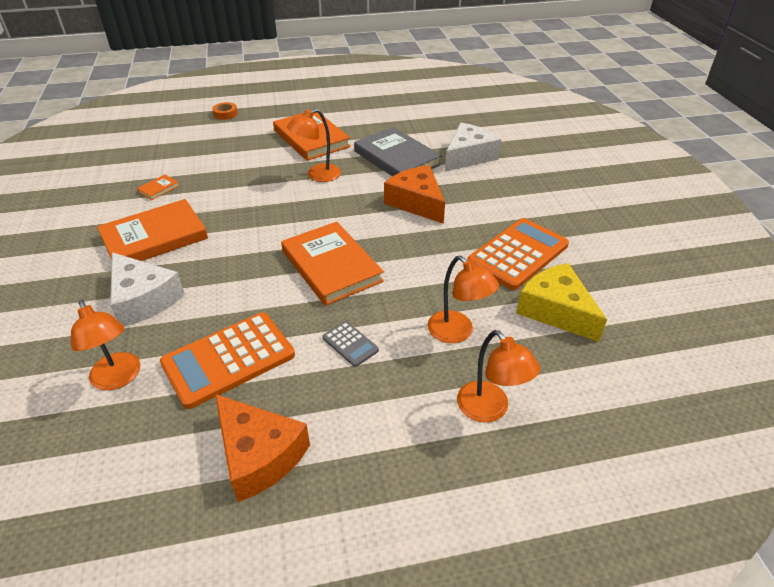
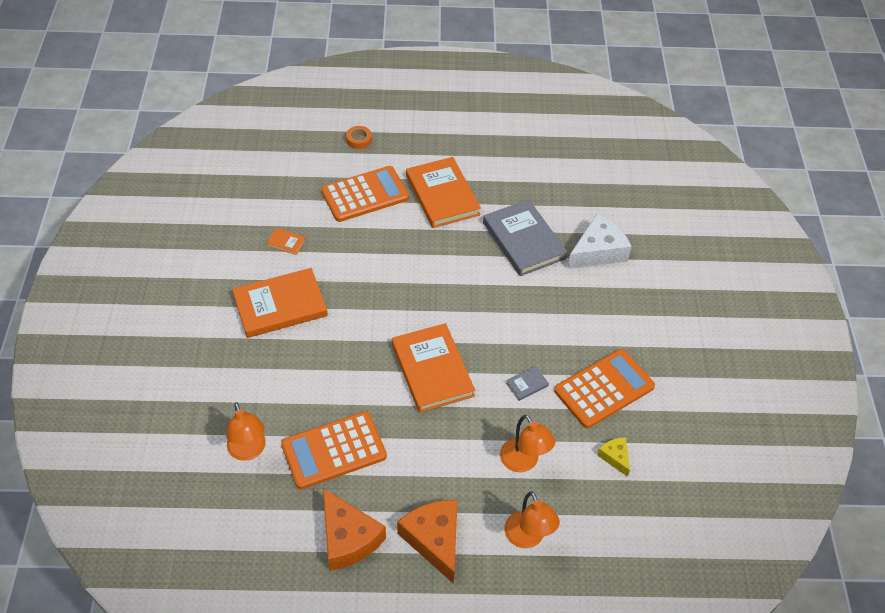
camera: 10 degrees right, 10 degrees up
(143, 299) = (269, 375): white cheese -> none
(159, 189) = (286, 242): orange book -> orange book turned 60 degrees clockwise
(236, 147) = (365, 194): none -> orange calculator
(317, 175) = (439, 251): orange lamp -> none
(350, 344) = (433, 455): grey calculator -> none
(416, 202) = (528, 307): orange cheese -> orange cheese (434, 540)
(437, 263) = (527, 384): none -> grey book
(556, 310) = (615, 457): yellow cheese -> yellow cheese, size x0.51

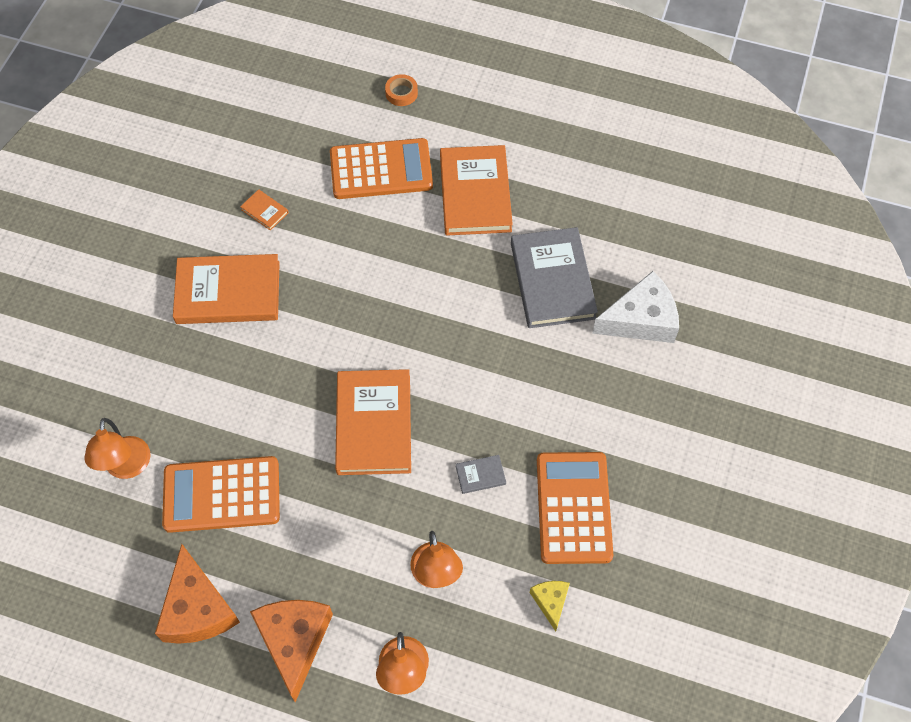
camera: 20 degrees right, 10 degrees up
(604, 389) = (573, 508): orange calculator -> orange calculator turned 75 degrees counterclockwise

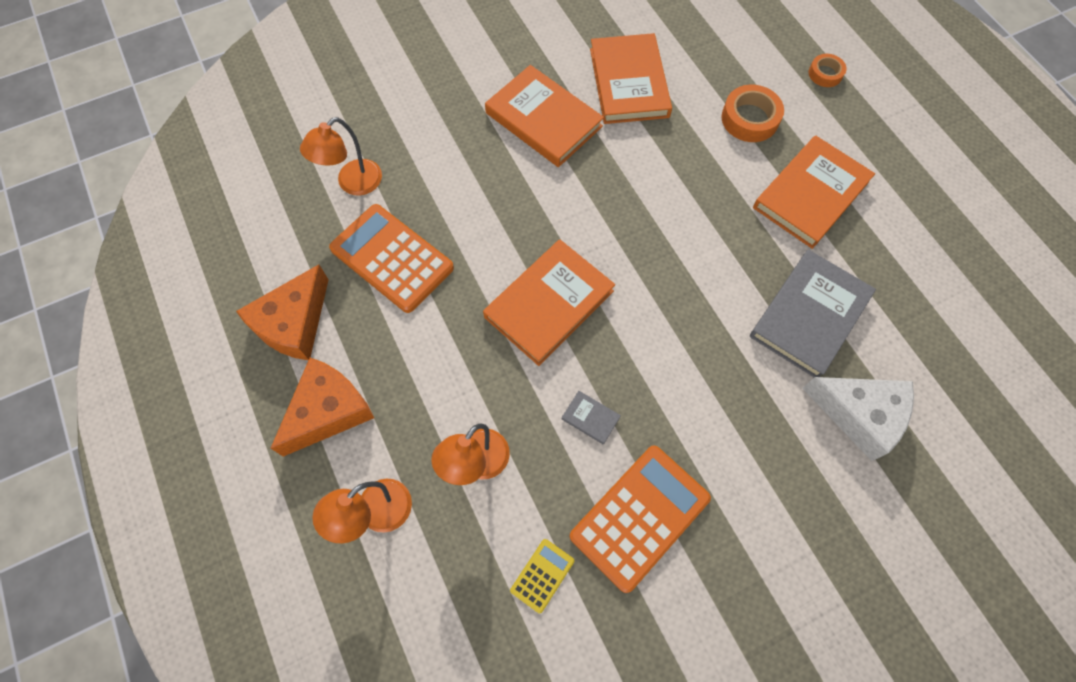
camera: 45 degrees right, 5 degrees up
(264, 211) = (629, 83): orange book -> orange book, size x2.43
(381, 170) = (750, 119): orange calculator -> orange tape
(550, 602) = (542, 575): yellow cheese -> yellow calculator

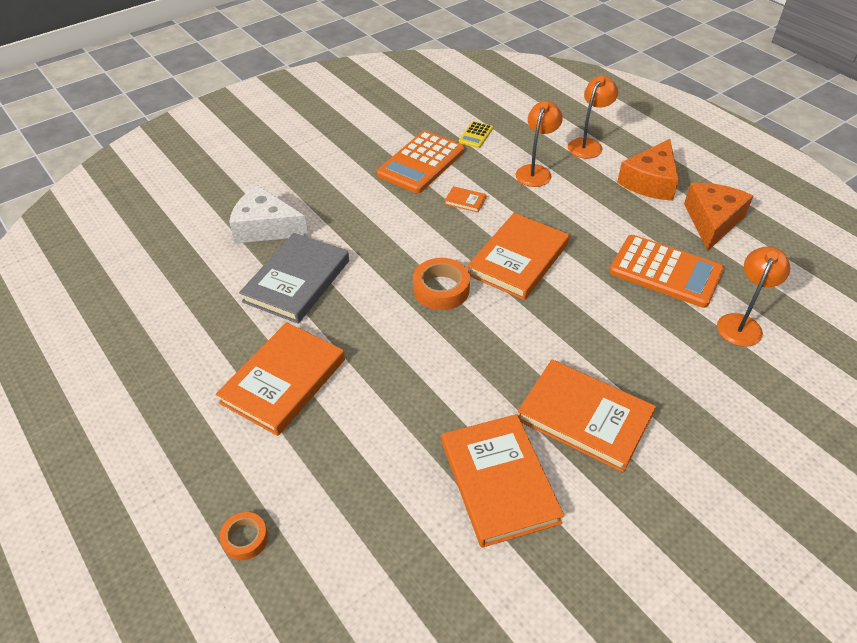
camera: 170 degrees right, 20 degrees down
(590, 418) = (465, 201): grey book -> orange book
(750, 119) = (347, 457): orange tape -> orange tape (441, 289)

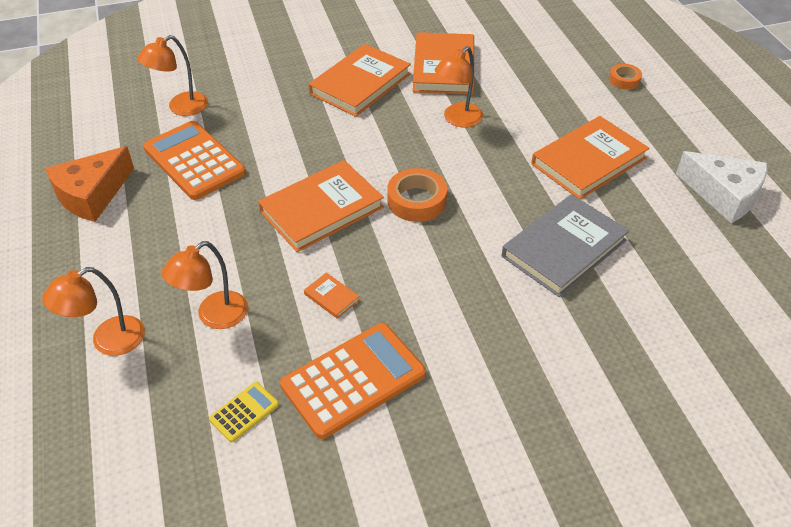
camera: 160 degrees left, 0 degrees up
(265, 227) = (594, 330): white cheese -> white cheese (724, 195)
(443, 396) = (457, 120): none -> orange lamp
(584, 417) = (360, 84): orange book -> orange book turned 75 degrees clockwise
(650, 181) = (96, 259): orange cheese -> none

